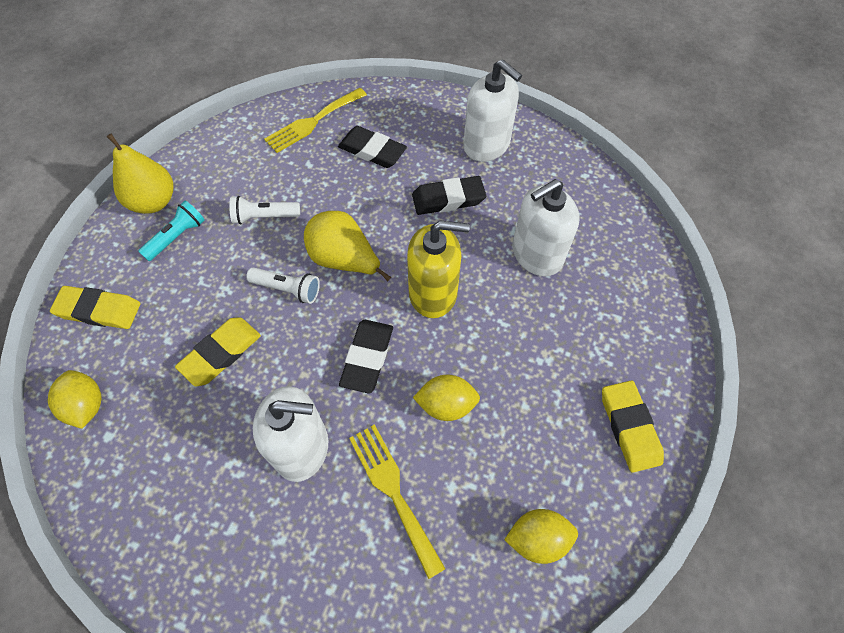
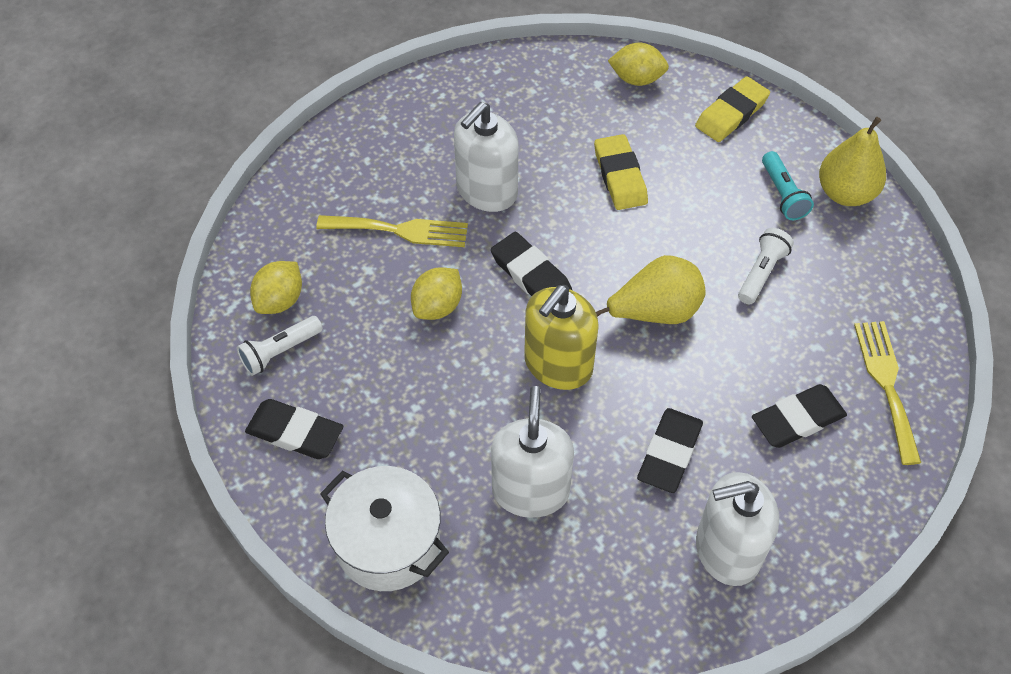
camera: 125 degrees right, 5 degrees down
(287, 289) = (653, 251): white flashlight -> white flashlight (280, 351)
(629, 427) = (295, 432): yellow eraser -> black eraser
(642, 309) = (388, 543): none -> white pot

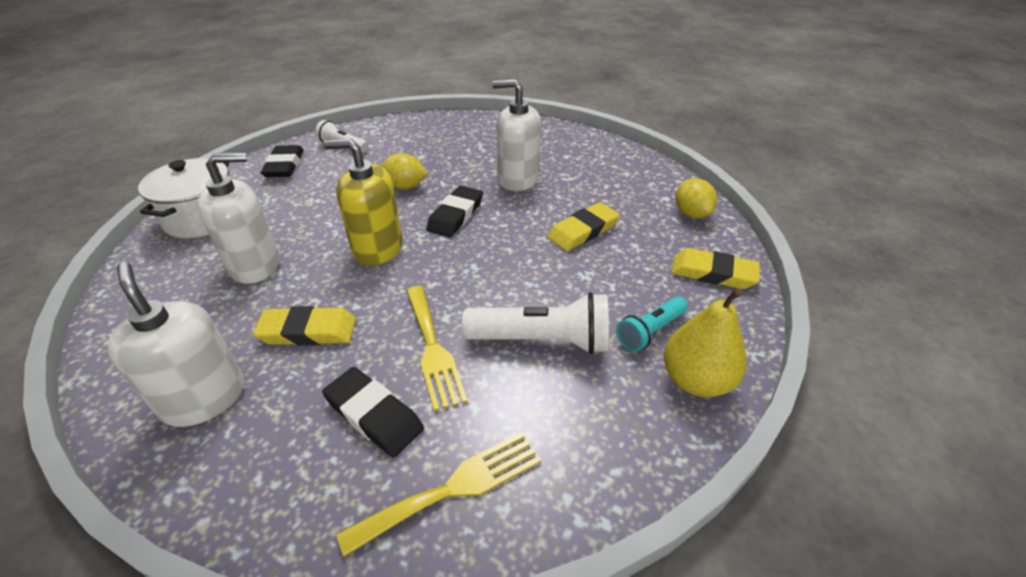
camera: 65 degrees right, 15 degrees down
(280, 300) = (381, 137): yellow lemon -> none
(400, 230) = (459, 158): yellow fork -> yellow fork (433, 349)
(655, 312) = (456, 284): yellow pear -> none
(669, 453) = (308, 331): black eraser -> yellow eraser
(762, 273) = (542, 340): white flashlight -> white flashlight, size x1.66

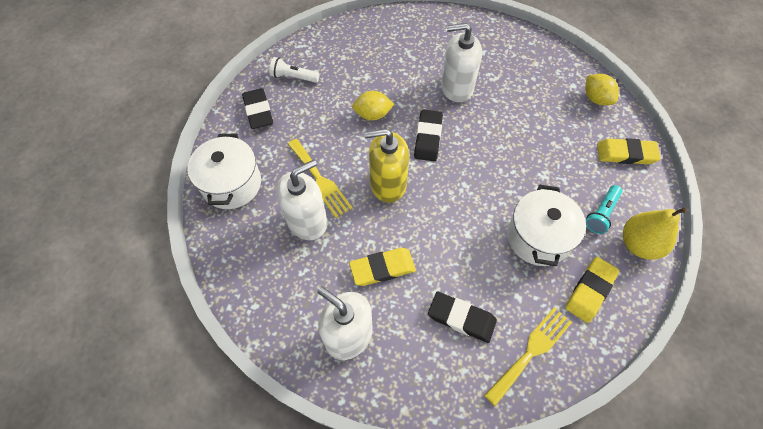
camera: 15 degrees left, 20 degrees up
(433, 349) = (472, 261): yellow fork -> yellow fork (320, 180)
(542, 340) = (538, 237): white flashlight -> white pot
(583, 231) = (527, 133): yellow eraser -> yellow eraser (590, 290)

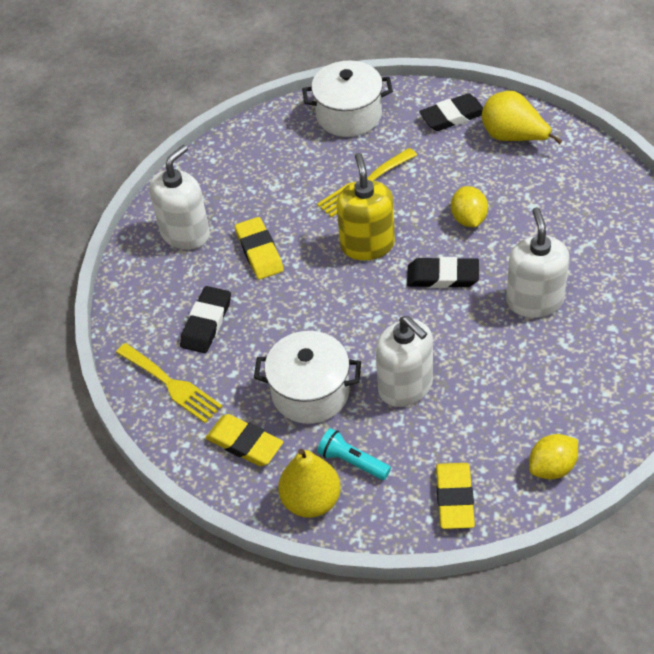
camera: 90 degrees right, 10 degrees down
(293, 77) = (513, 137): white flashlight -> yellow pear
(307, 221) = (310, 182): white soap dispenser -> white soap dispenser (405, 386)

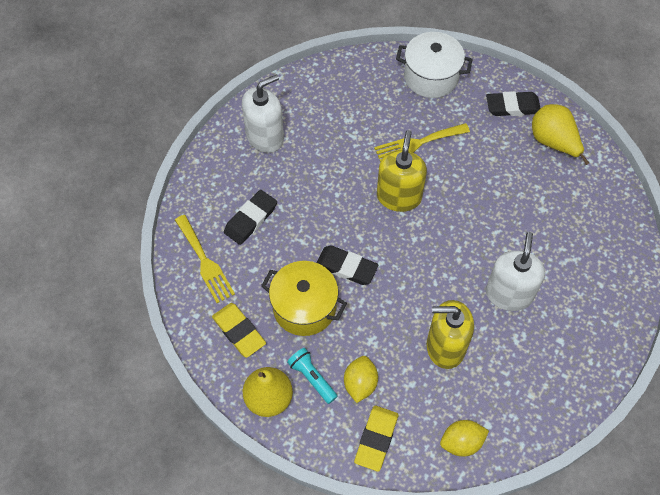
camera: 15 degrees right, 10 degrees up
(259, 251) = (314, 172): yellow eraser -> none
(310, 392) = (304, 307): white pot -> yellow pot
(405, 386) = (378, 330): white soap dispenser -> none
(442, 276) = (446, 246): black eraser -> black eraser (346, 267)
(468, 219) = (487, 203): yellow lemon -> yellow lemon (360, 384)
(489, 377) = (445, 346): none -> yellow soap dispenser

